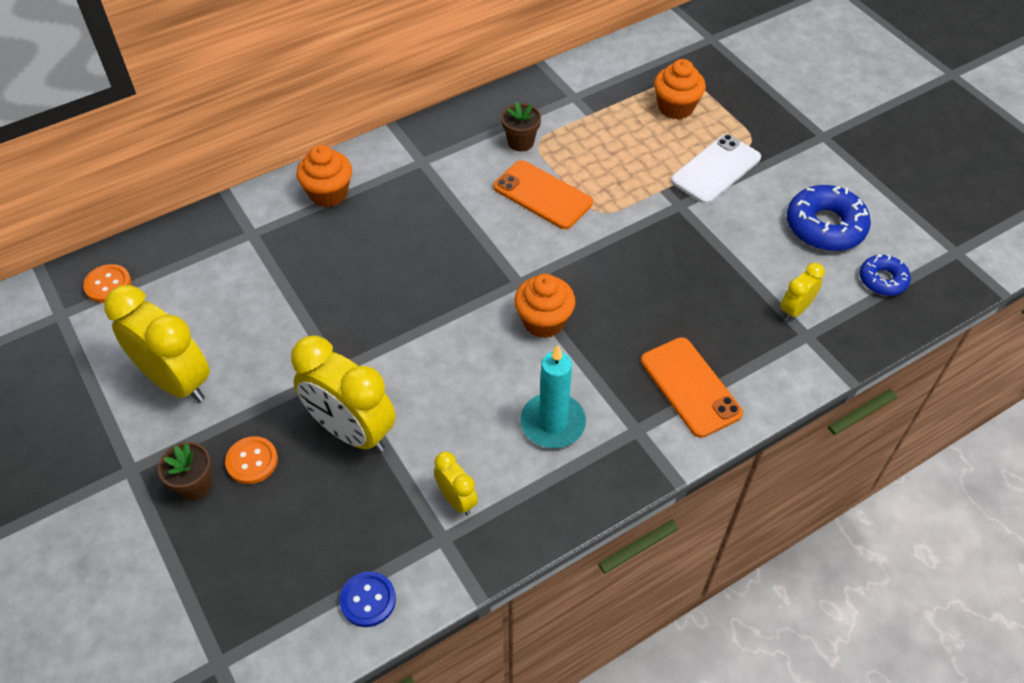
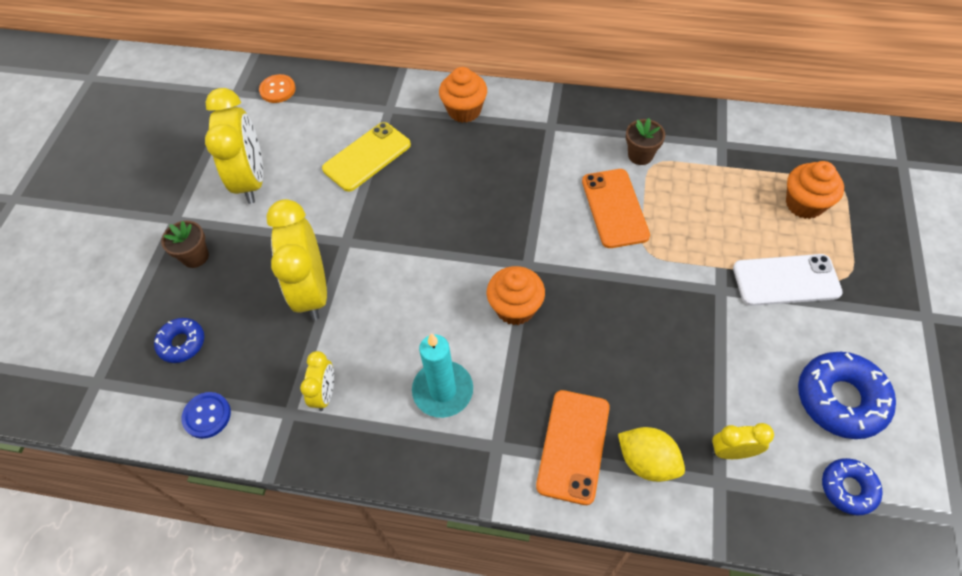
camera: 45 degrees right, 5 degrees up
(252, 461) = (238, 266): orange button -> none
(271, 564) = (182, 343): none -> blue donut
(276, 287) = (367, 157): none -> yellow phone
(749, 358) = (647, 461): none -> yellow lemon

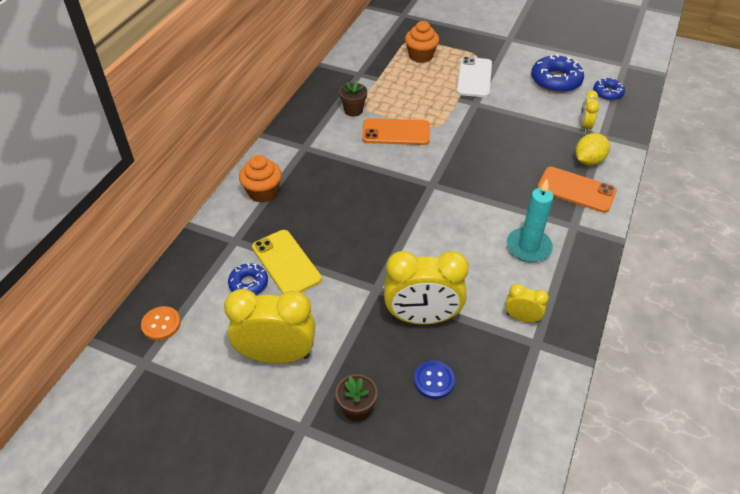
camera: 80 degrees left, 10 degrees down
(182, 343) = (455, 423): blue donut -> blue donut (248, 283)
(207, 416) = (532, 404): blue button -> blue button (434, 380)
(515, 308) = (467, 197): orange cupcake -> none

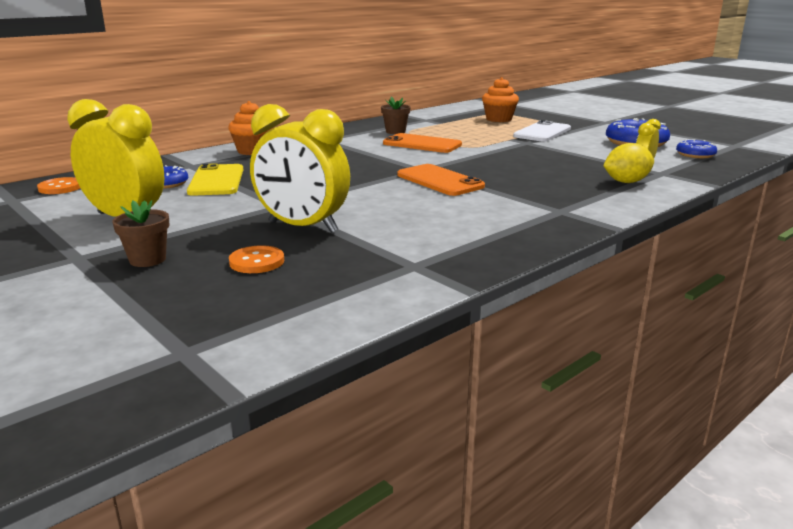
camera: 25 degrees right, 25 degrees down
(434, 380) = (257, 262): blue button -> orange button
(522, 318) = (418, 248): yellow clock -> none
(528, 247) = (485, 212): turquoise candle -> none
(576, 190) = (590, 193): orange phone -> orange phone (440, 181)

